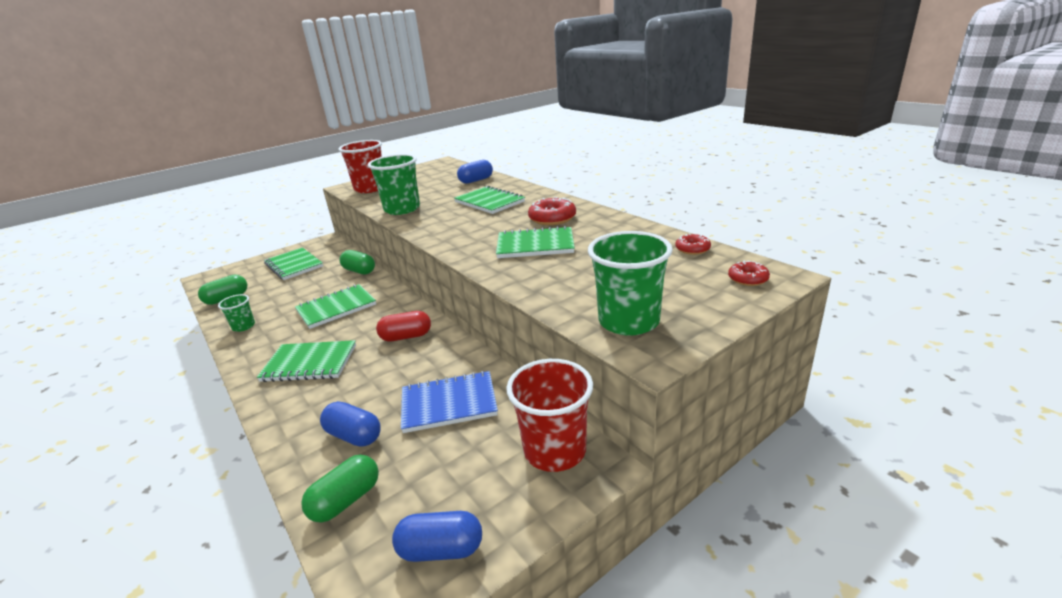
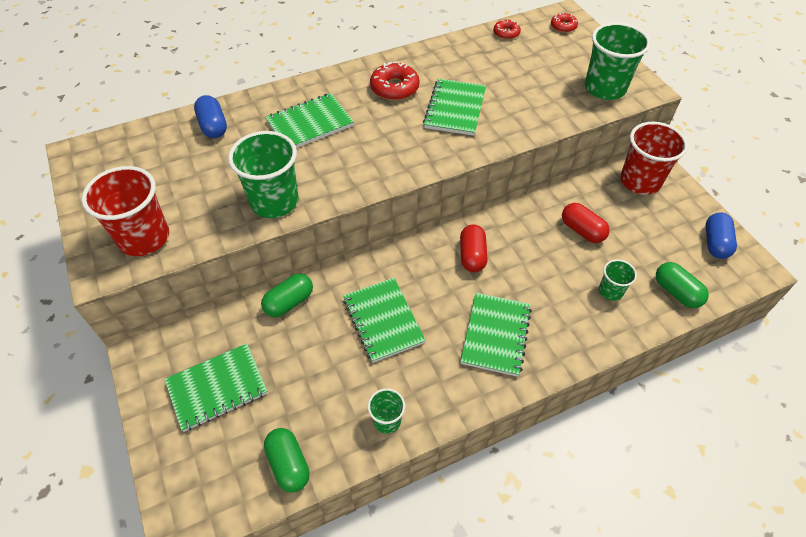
camera: 80 degrees left, 25 degrees up
(354, 436) = (610, 291): blue capsule -> green cup
(449, 404) = (582, 230): blue notebook -> red capsule

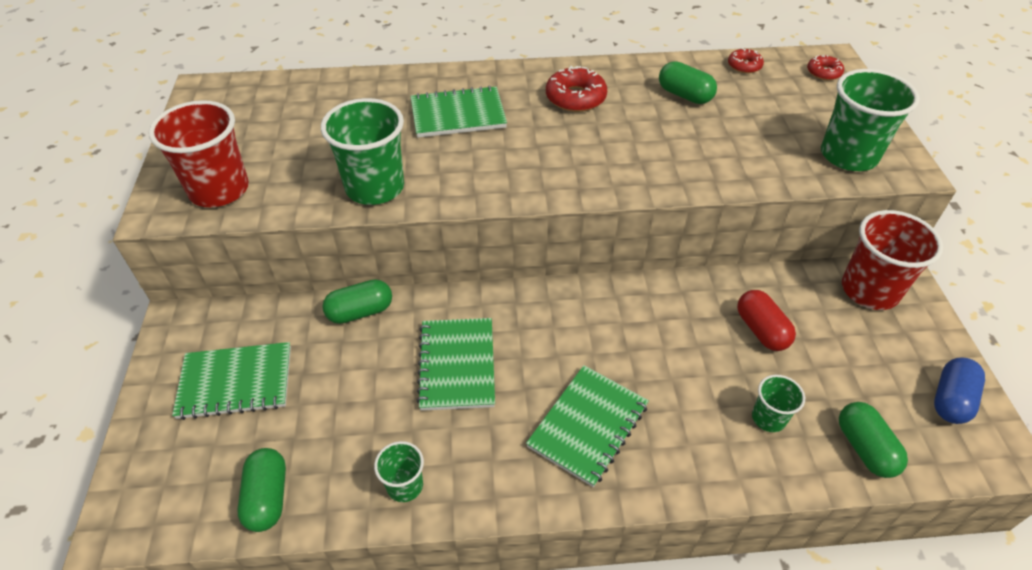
camera: 20 degrees right, 5 degrees down
(213, 126) = (352, 94): blue capsule -> none
(455, 109) = (638, 136): green notebook -> none
(472, 256) = (601, 320): red capsule -> none
(474, 67) = (684, 95): none -> green capsule

